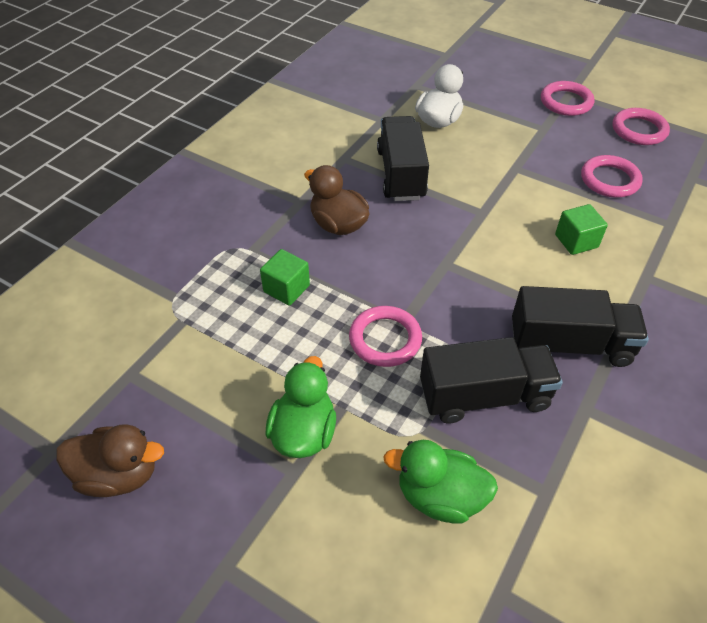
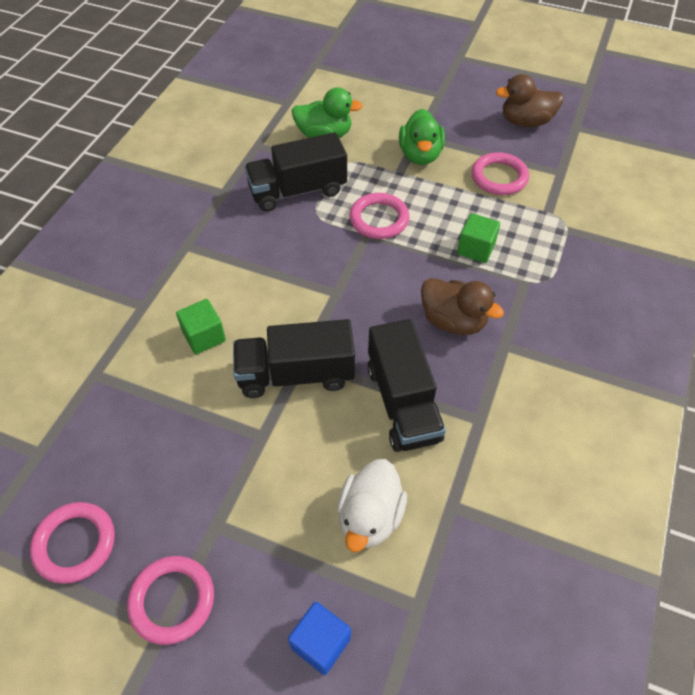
camera: 170 degrees right, 5 degrees up
(475, 80) = (320, 643): none -> blue cube
(570, 344) = (227, 234): black truck -> black truck (296, 374)
(609, 180) = (145, 432): pink ring -> pink ring (499, 177)

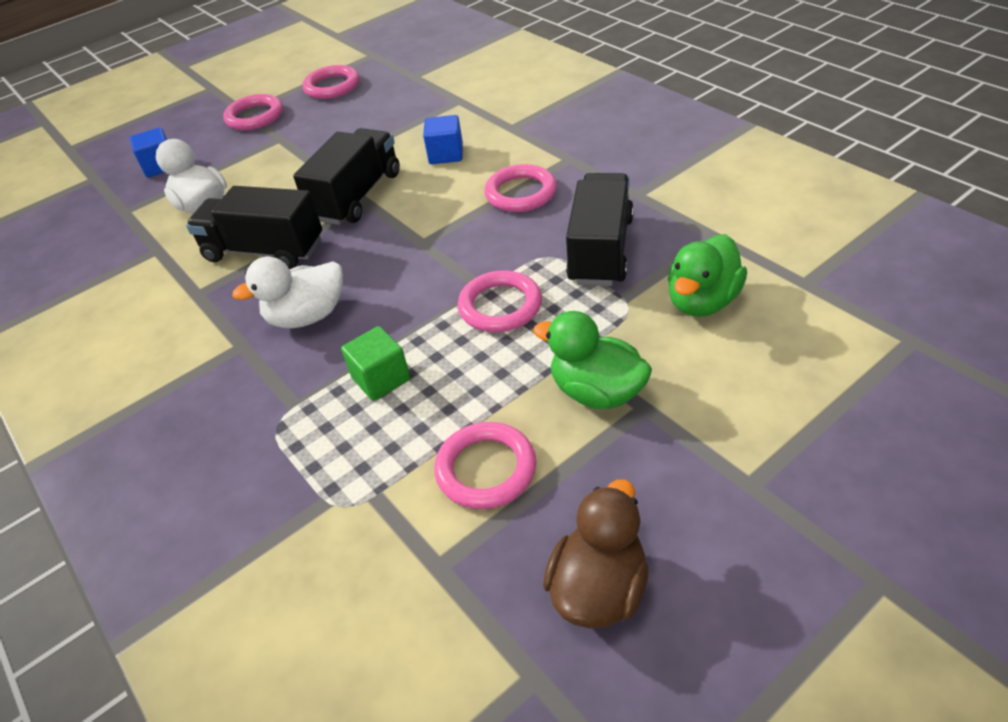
camera: 125 degrees right, 10 degrees down
(204, 336) = (446, 154): green cube -> blue cube
(246, 258) = (521, 193): none -> pink ring
(453, 321) = (307, 316): brown duck -> white duck

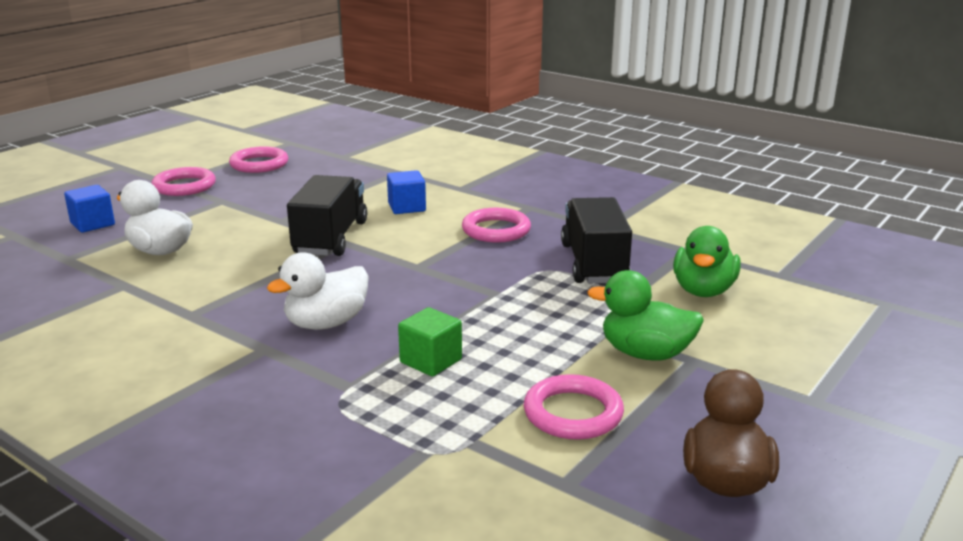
camera: 20 degrees left, 20 degrees down
(264, 251) = (251, 280): black truck -> none
(500, 306) = (521, 304): pink ring -> none

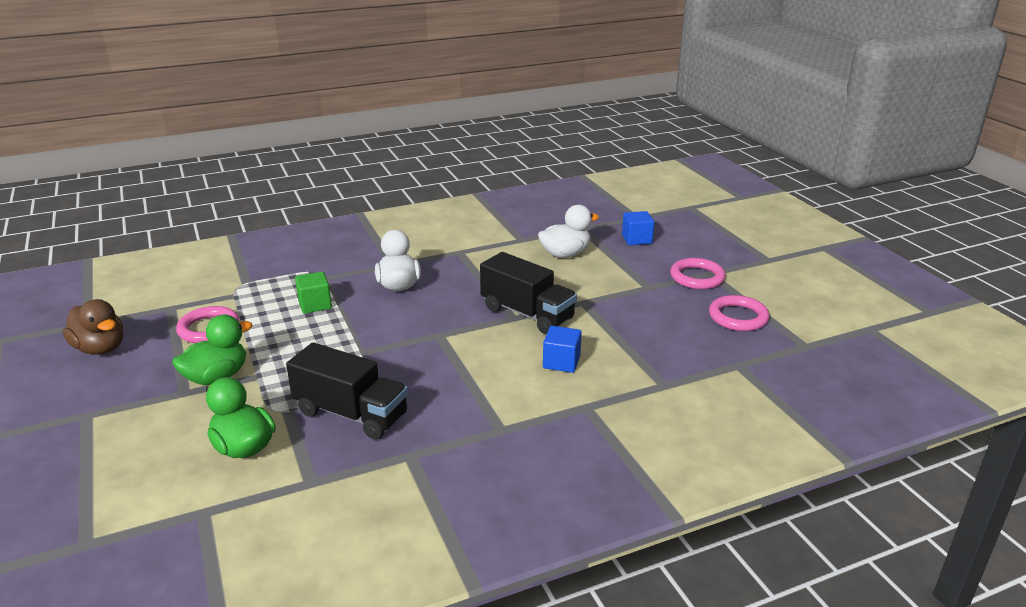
camera: 120 degrees right, 5 degrees up
(496, 230) = (466, 390): pink ring -> none

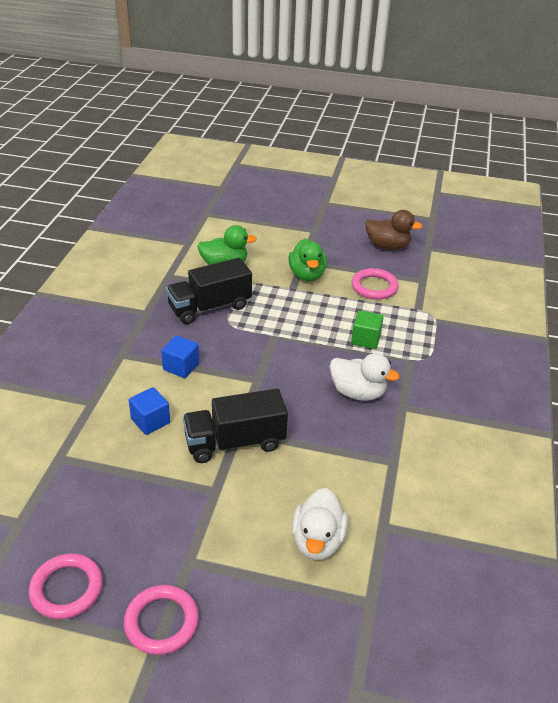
camera: 125 degrees right, 10 degrees up
(100, 348) = (387, 246): brown duck -> brown duck turned 150 degrees counterclockwise
(637, 239) = (295, 638): blue cube -> blue cube (181, 367)

